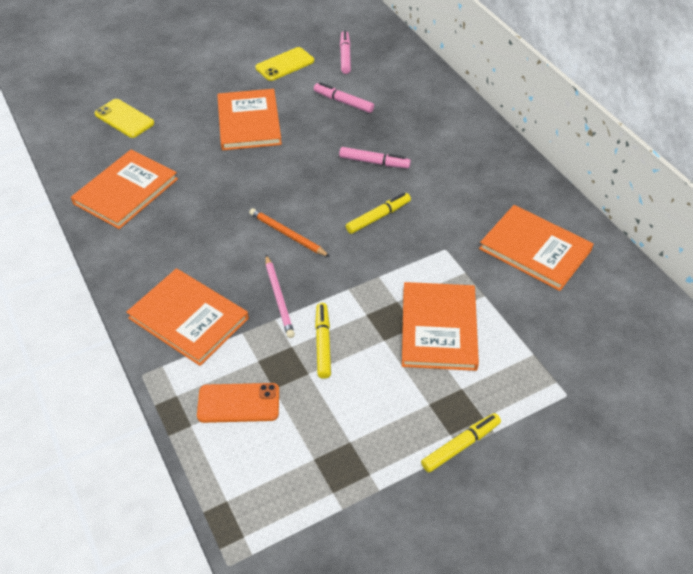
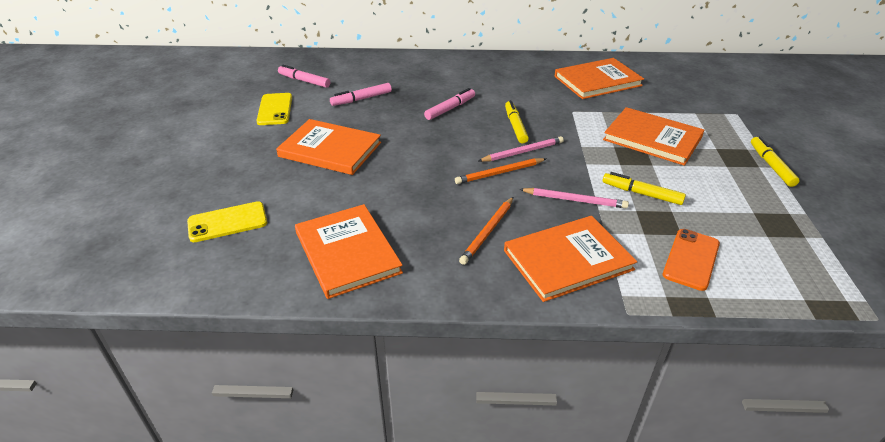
camera: 60 degrees left, 10 degrees down
(196, 257) = (487, 232): none -> orange pencil
(334, 238) = (522, 152): none -> pink pencil

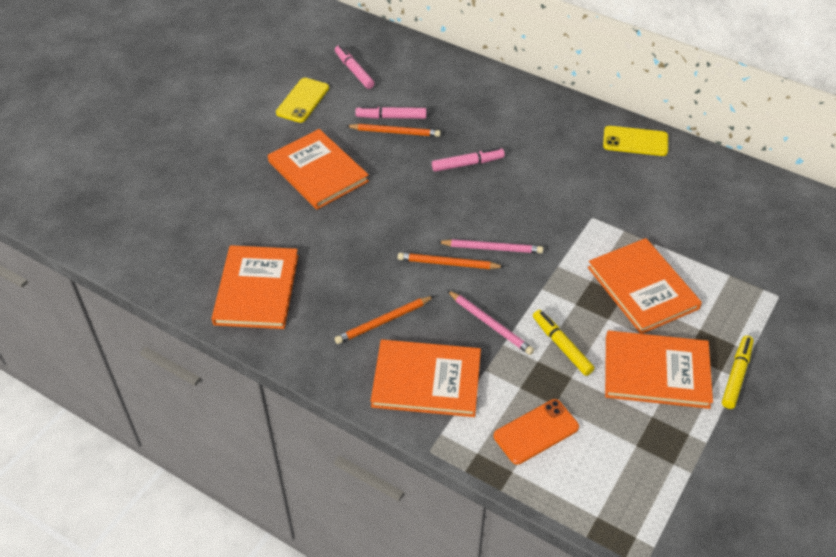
camera: 30 degrees right, 10 degrees up
(227, 222) = (187, 218): yellow phone -> yellow phone (635, 141)
(373, 107) = (395, 132): none -> orange pencil
(515, 126) = (513, 213): yellow marker -> none
(597, 81) = (662, 186): orange book -> orange book (656, 371)

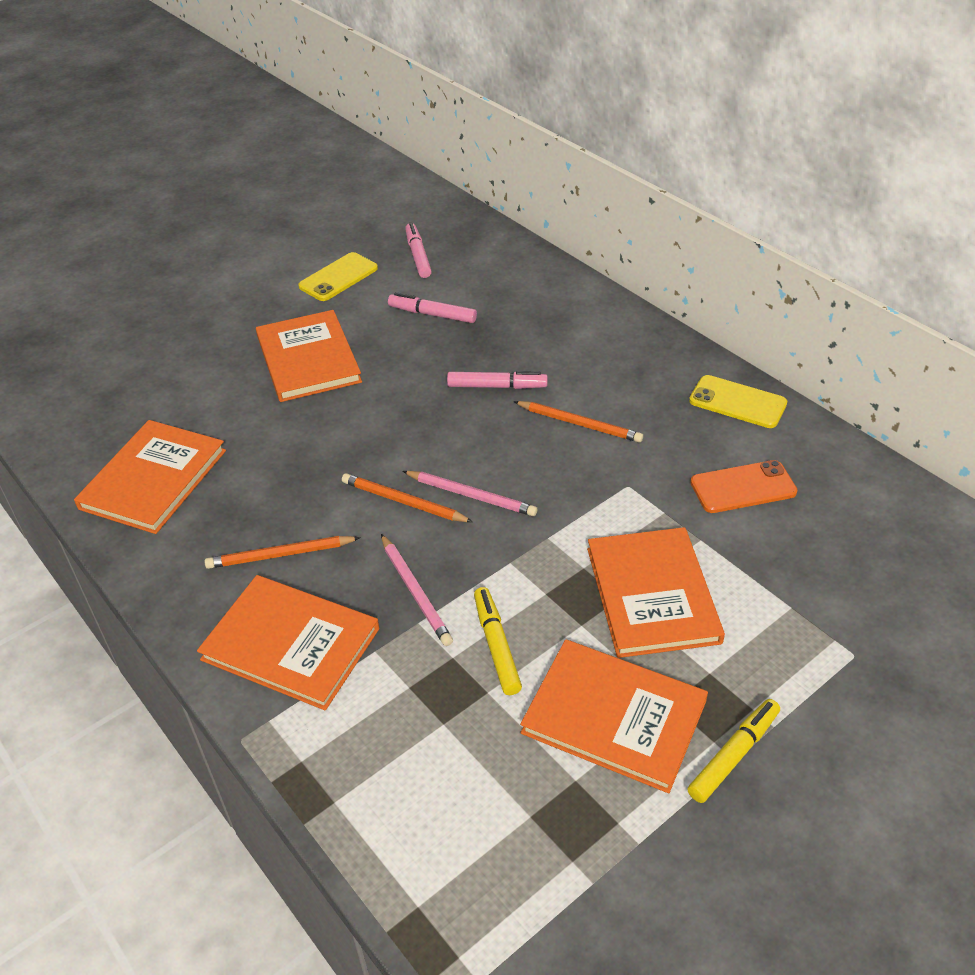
camera: 20 degrees right, 5 degrees down
(395, 132) = (427, 332): orange pencil -> orange pencil (579, 424)
(536, 432) = (397, 755): orange phone -> orange phone (743, 487)

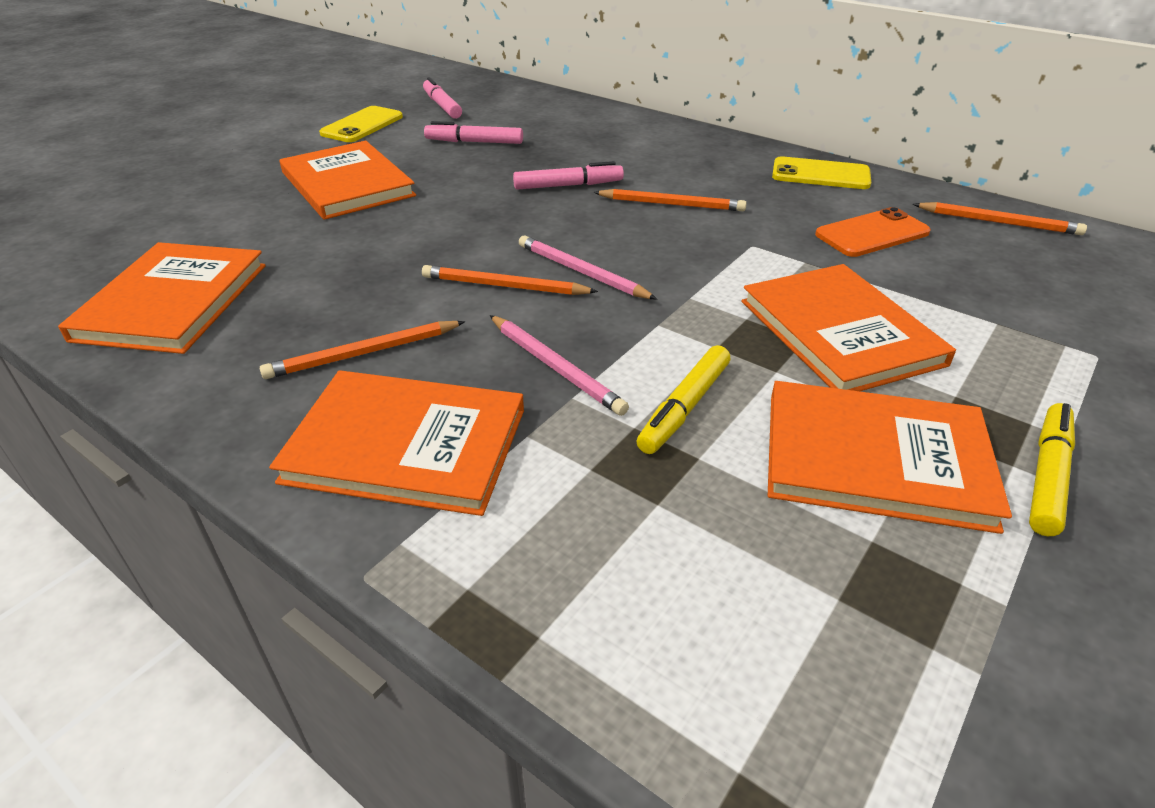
camera: 15 degrees left, 5 degrees down
(471, 495) = (582, 272): pink pencil -> pink pencil turned 150 degrees counterclockwise
(496, 646) = (685, 407): yellow marker -> yellow marker turned 120 degrees counterclockwise
(871, 490) = (998, 222): none -> orange pencil

